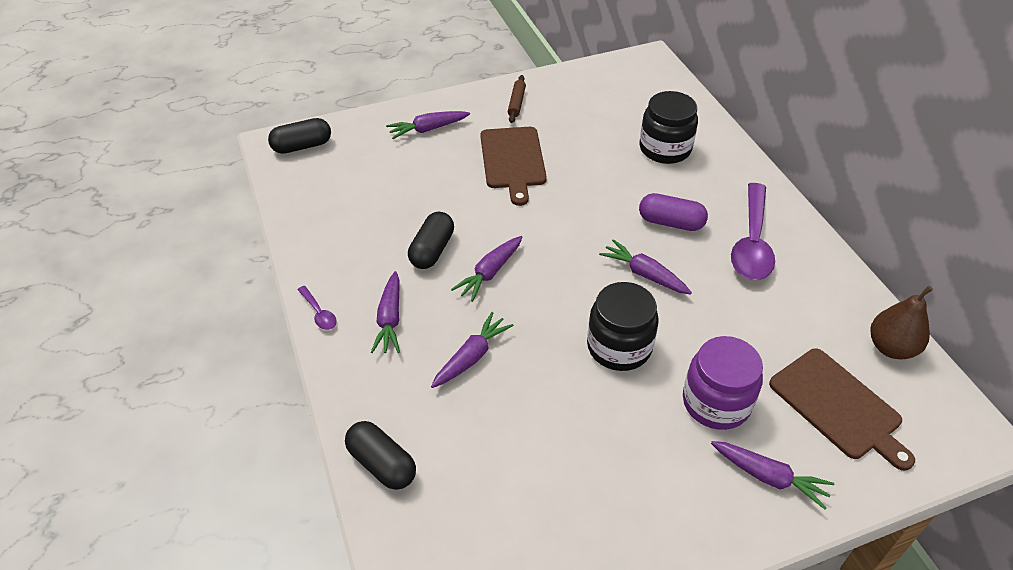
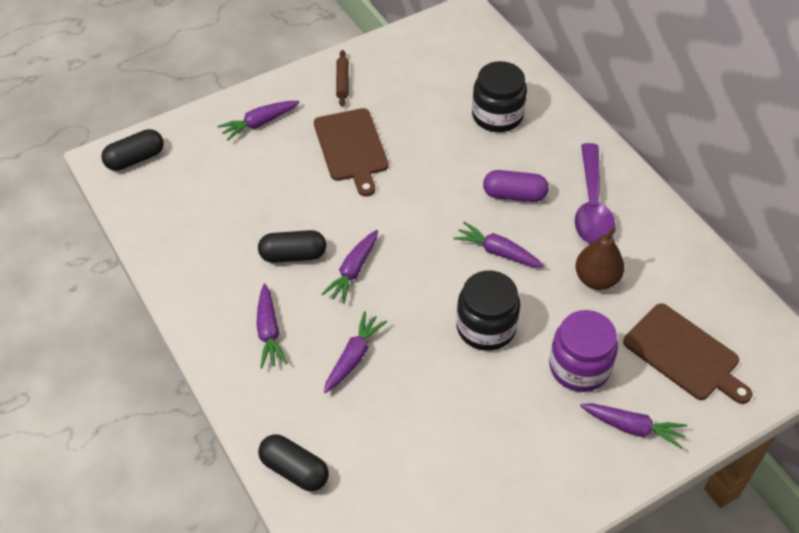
camera: 10 degrees left, 5 degrees up
(319, 313) = (199, 335): purple spoon -> none
(432, 250) = (293, 255): black capsule -> black capsule turned 75 degrees clockwise
(891, 348) = (725, 292): brown pear -> brown pear (596, 279)

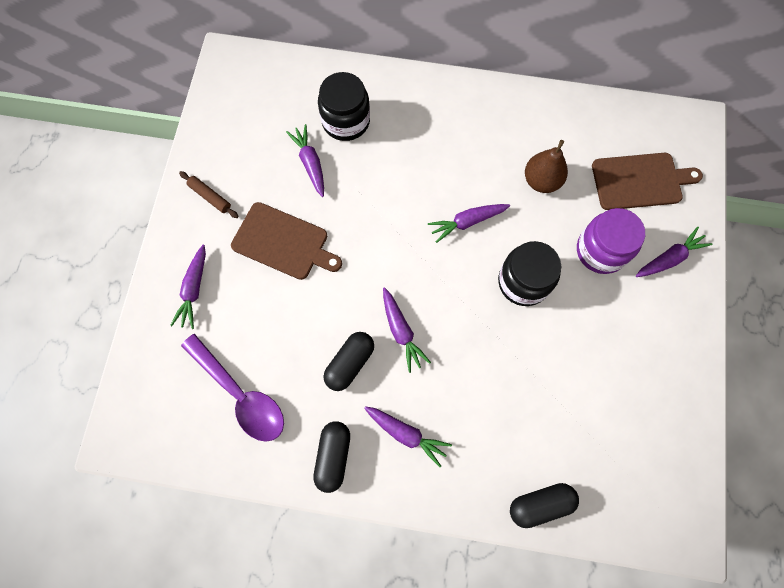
camera: 50 degrees left, 20 degrees up
(135, 159) = (140, 414): black capsule -> black capsule (333, 456)
(353, 357) = (477, 390): purple carrot -> purple carrot (310, 163)
(514, 195) = (427, 170): purple capsule -> none
(592, 206) = (480, 131): purple spoon -> purple spoon (241, 394)

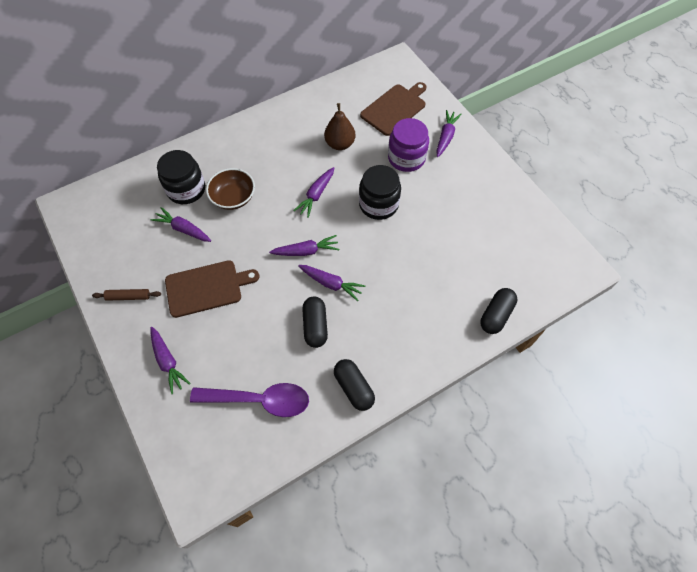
camera: 40 degrees left, 10 degrees down
(383, 163) = (233, 197): none -> brown bowl
(406, 434) = (386, 339): purple carrot -> purple carrot (306, 251)

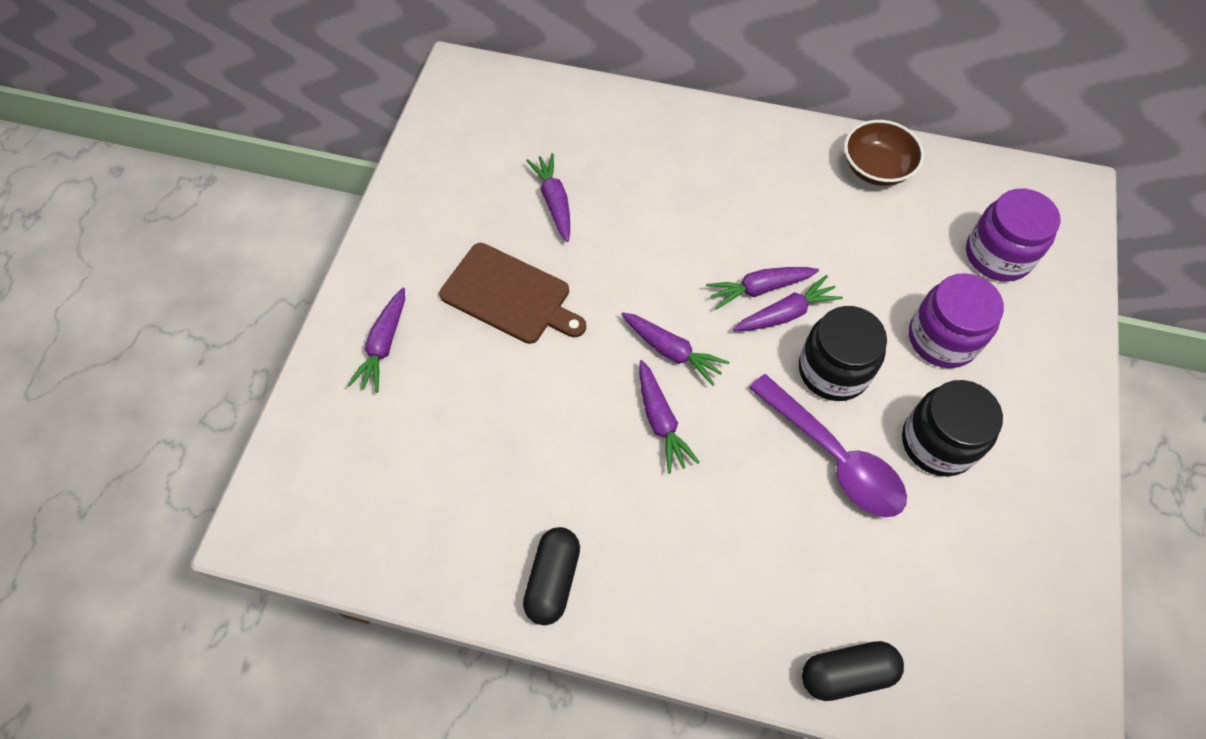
camera: 45 degrees right, 0 degrees up
(128, 297) = (418, 232): brown rolling pin -> none
(186, 189) = (605, 155): black jar -> black jar (938, 442)
(233, 197) = (651, 209): brown bowl -> brown bowl (876, 168)
(259, 400) = (432, 485): purple spoon -> purple spoon (834, 457)
(315, 326) = (586, 457): black capsule -> none
(340, 144) = (862, 245): brown pear -> none
(395, 108) = (998, 255): brown cutting board -> purple jar
(446, 137) = (1038, 355): purple carrot -> purple carrot (786, 313)

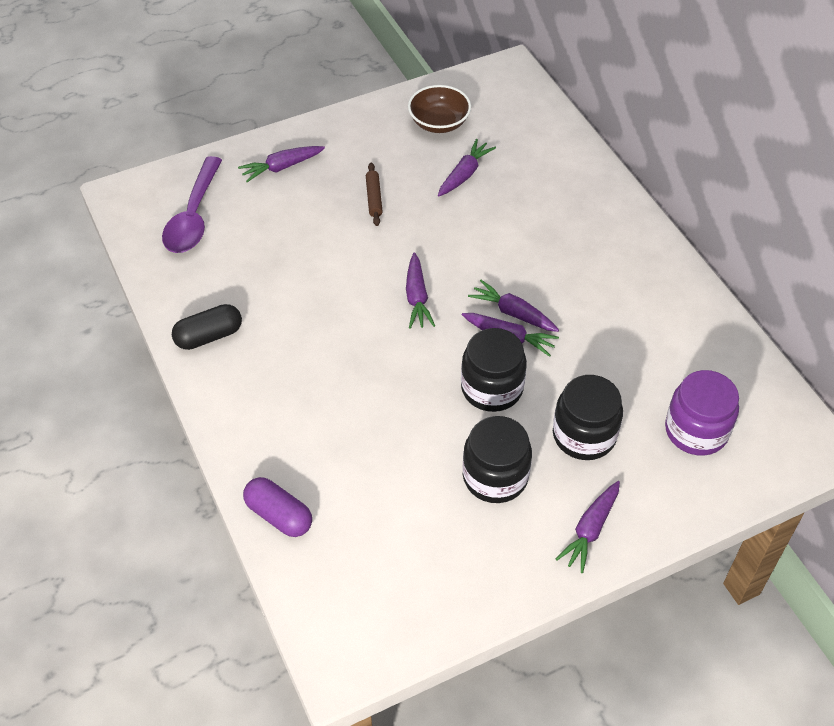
camera: 50 degrees right, 10 degrees down
(510, 295) = (374, 198): brown cutting board -> brown rolling pin
(660, 421) = (361, 322): purple carrot -> purple carrot (590, 530)
(834, 457) = (425, 425): purple spoon -> purple spoon (194, 217)
(847, 673) = (279, 515): black capsule -> purple capsule
(876, 168) = (691, 318): brown bowl -> brown bowl (439, 123)
(942, 338) = (584, 435): purple jar -> black jar

